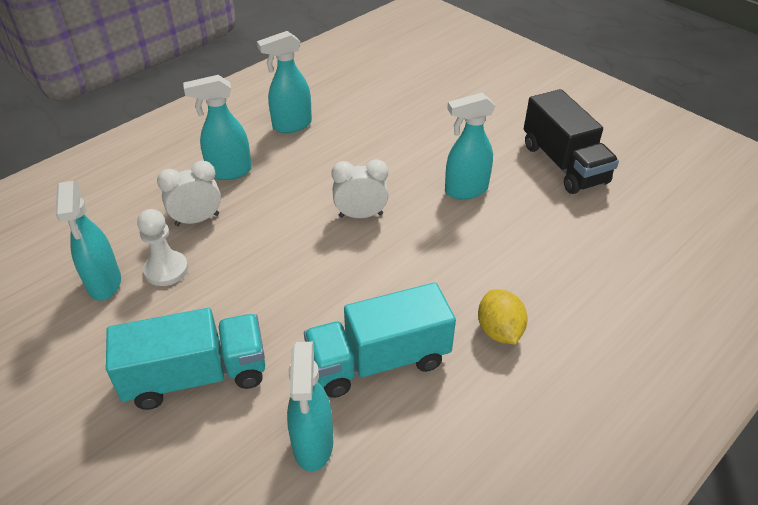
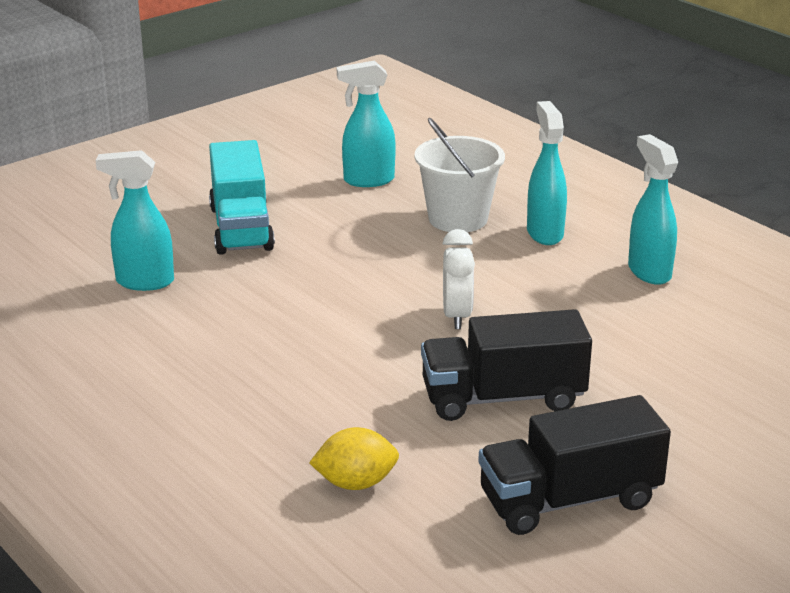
camera: 95 degrees right, 15 degrees down
(166, 270) = (382, 207): white pawn -> none
(197, 220) = (458, 219): white clock -> white bucket
(379, 361) = (226, 318): turquoise truck -> none
(465, 190) = (503, 398): turquoise spray bottle -> black truck
(499, 331) = (243, 396): yellow lemon -> yellow lemon (355, 483)

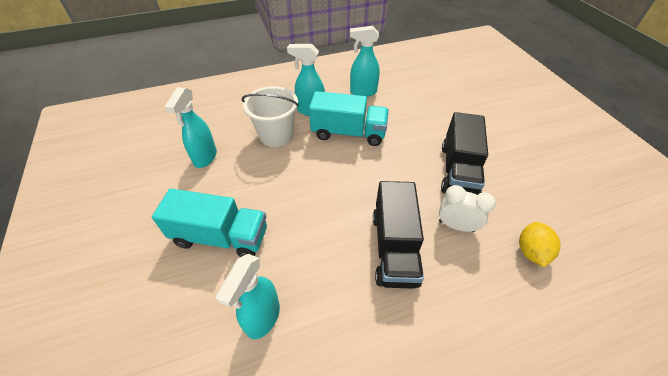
camera: 70 degrees left, 20 degrees up
(457, 316) = (376, 164): white clock -> white clock (456, 226)
(515, 278) = (348, 133): none -> turquoise truck
(569, 500) = (544, 173): black truck -> black truck (394, 248)

